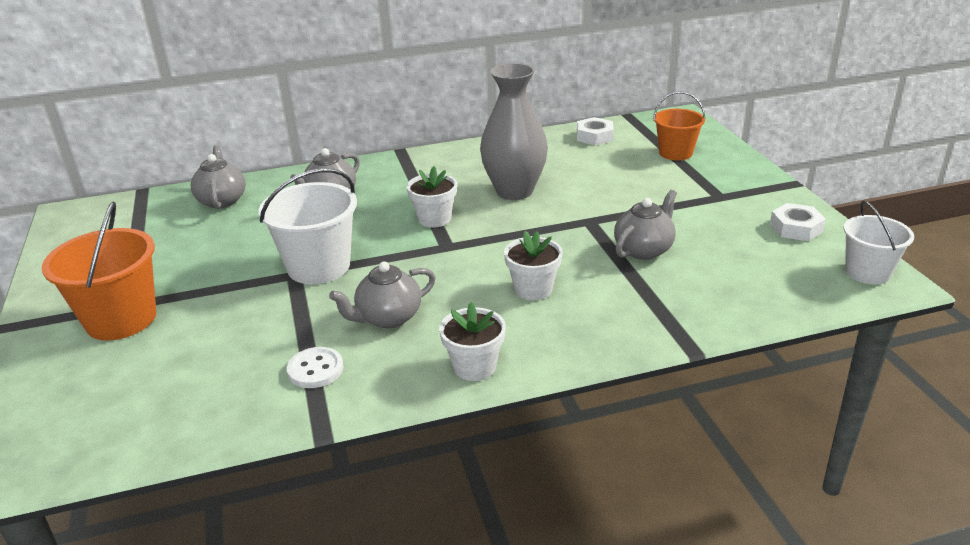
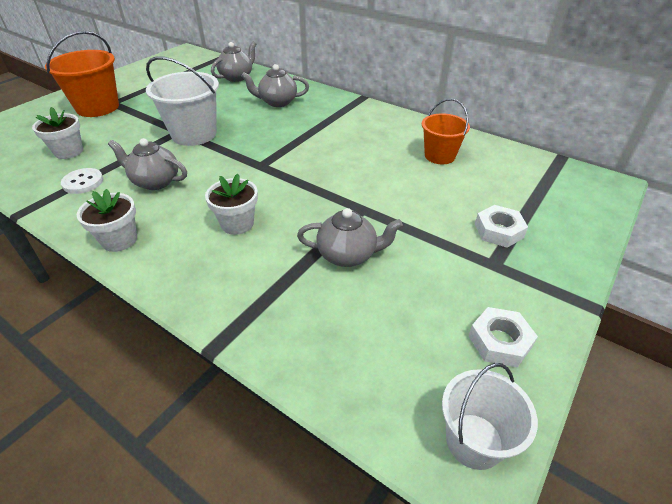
camera: 50 degrees right, 10 degrees up
(434, 219) = (290, 146): white flower pot -> white flower pot (68, 151)
(514, 191) = (365, 159): grey vase -> none
(594, 136) = (499, 157): white nut -> white nut (498, 231)
(675, 153) = (535, 207): orange bucket -> orange bucket (439, 156)

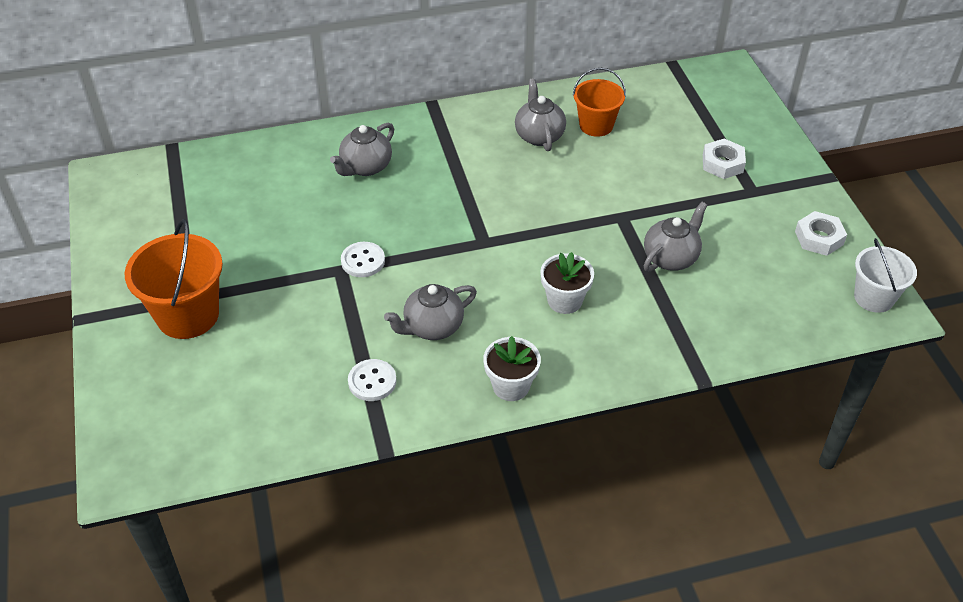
camera: 50 degrees left, 5 degrees up
(68, 151) = (284, 374): white flower pot -> none
(194, 134) = (363, 261): white bucket -> white button
(237, 77) = (256, 166): grey teapot -> grey teapot (539, 135)

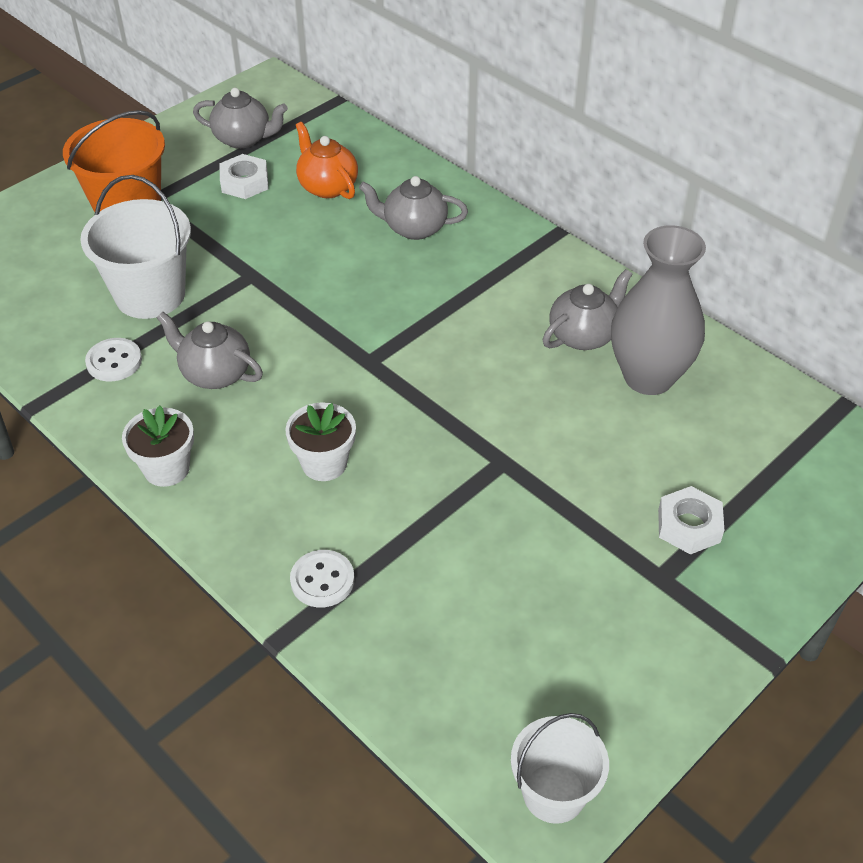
camera: 60 degrees right, 0 degrees up
(275, 192) = (327, 187): none -> orange teapot
(311, 336) = (150, 295): none -> white bucket
(363, 261) = (275, 285): white button -> white button (322, 580)
(596, 125) = (648, 377): orange bucket -> grey vase
(671, 258) = (466, 535): grey teapot -> grey teapot (243, 139)
(819, 238) = (627, 685): white nut -> white nut (245, 182)

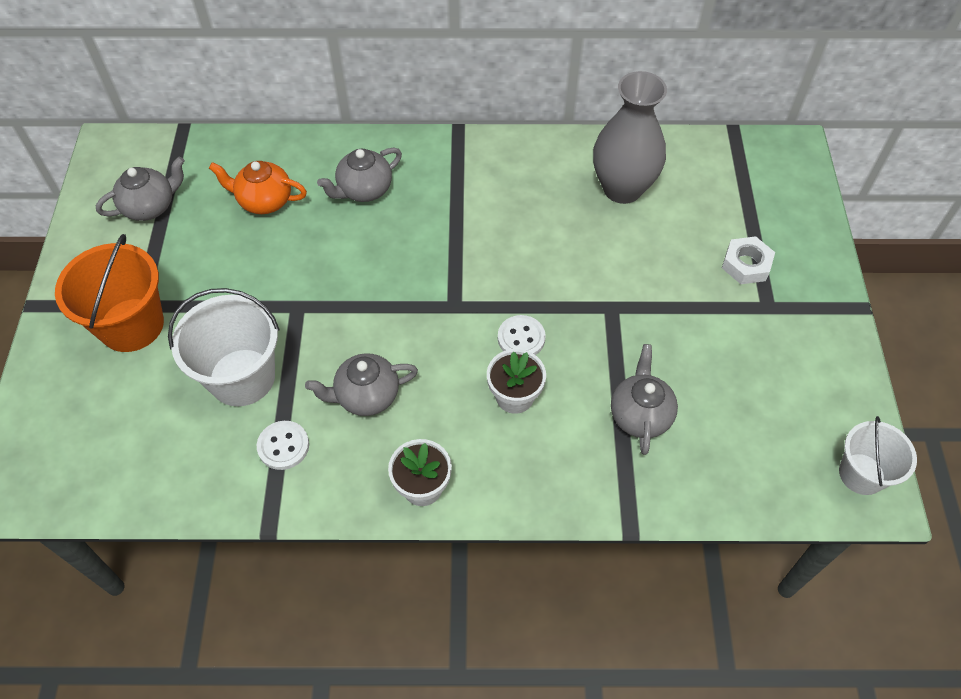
camera: 45 degrees left, 10 degrees up
(245, 182) = (198, 240): white nut -> none
(322, 580) = (608, 470): white button -> white button (521, 338)
(583, 335) = (557, 189): grey teapot -> grey teapot (640, 415)

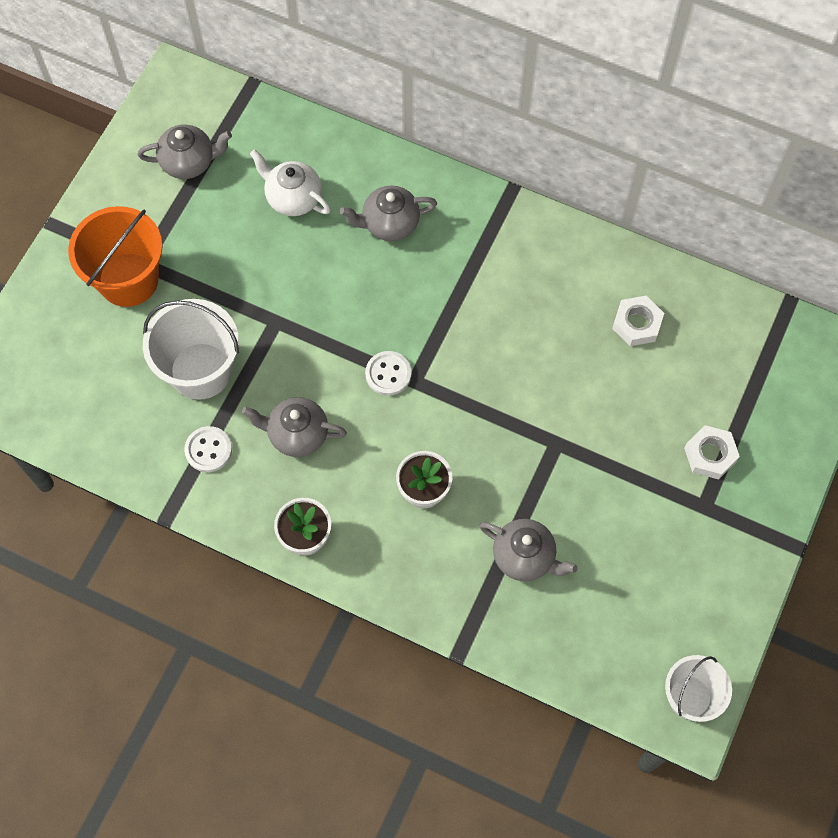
camera: 25 degrees right, 10 degrees up
(264, 201) = (293, 198): orange teapot -> white teapot
(521, 338) = (458, 438): white button -> white button (388, 374)
(622, 189) = (637, 324): grey vase -> white nut
(640, 415) = (524, 557): grey teapot -> grey teapot turned 90 degrees clockwise

